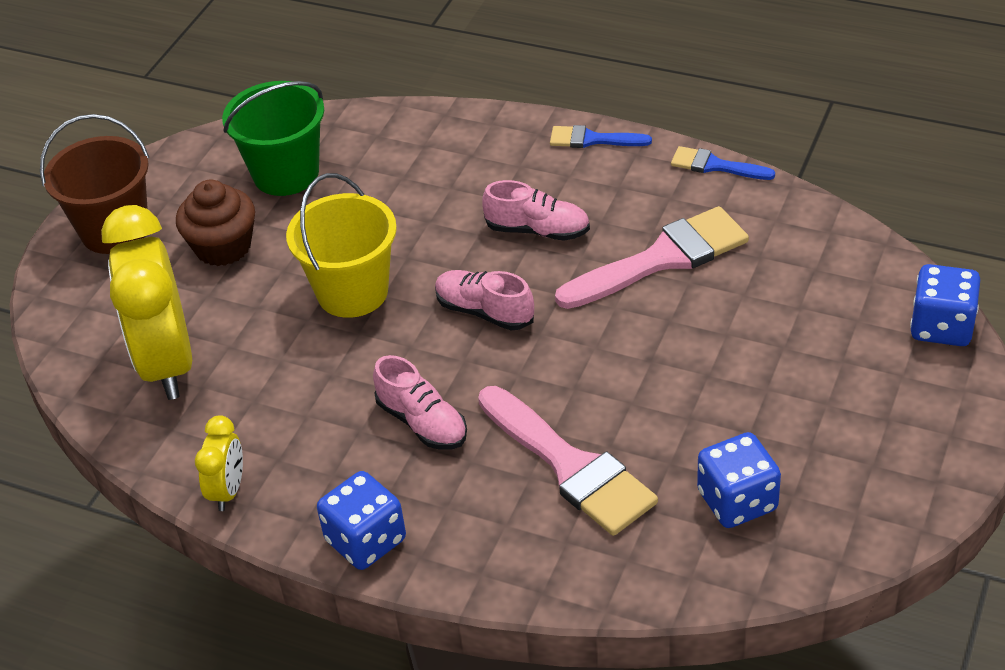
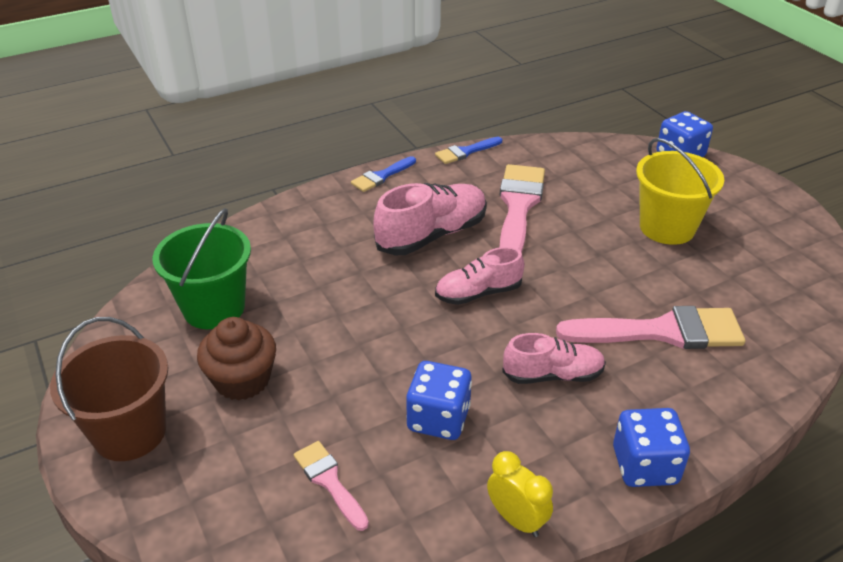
camera: 55 degrees left, 5 degrees down
(167, 363) = (329, 481): yellow clock -> pink brush
(352, 292) = (382, 340): yellow bucket -> yellow bucket (667, 227)
(537, 230) = (432, 235): pink shoe -> pink shoe, size x1.54
(737, 501) = (752, 284): blue dice -> blue dice (438, 418)

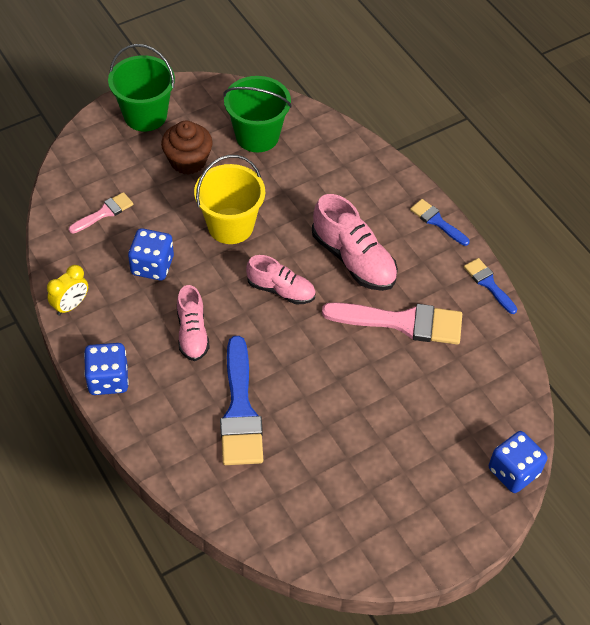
camera: 85 degrees right, 15 degrees up
(130, 432) = (145, 115): brown bucket -> green bucket
(478, 293) = (281, 290): pink shoe -> pink shoe turned 135 degrees clockwise
(661, 331) = (240, 410): pink brush -> blue brush
(667, 227) = (382, 437): yellow bucket -> yellow bucket (230, 226)

